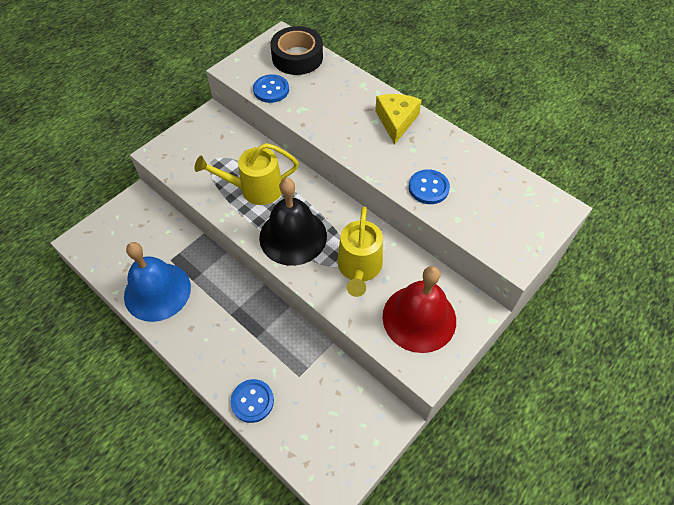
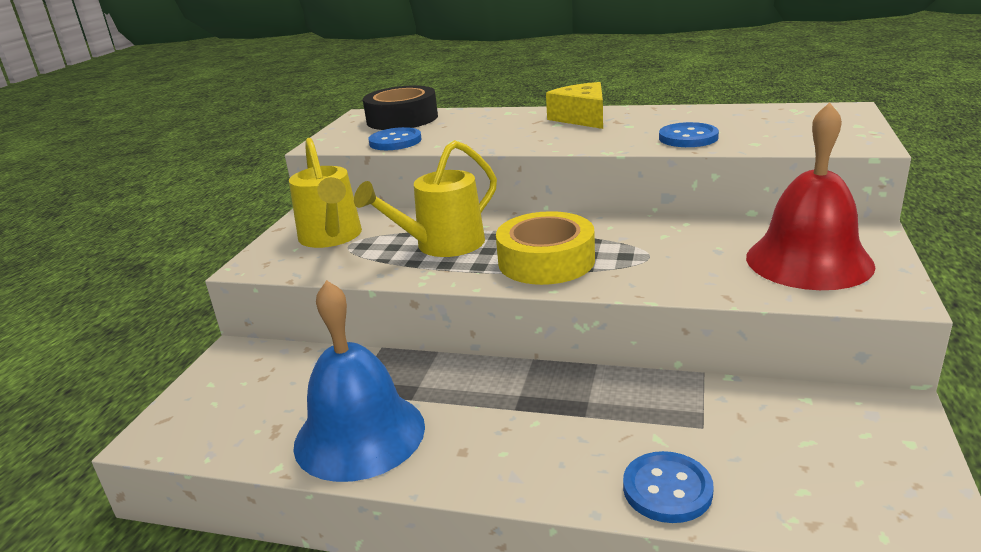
camera: 25 degrees left, 30 degrees down
(293, 236) = (546, 261): black bell -> yellow tape
(359, 268) = (671, 253): yellow watering can -> yellow watering can (332, 237)

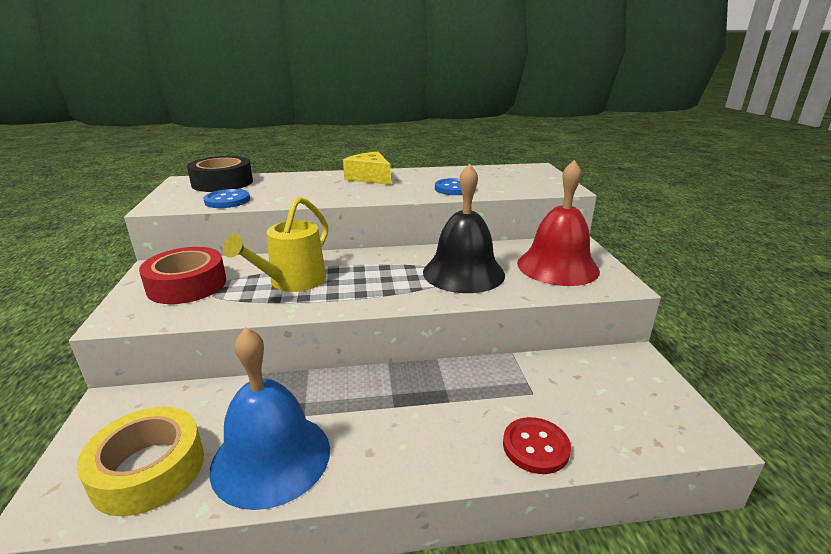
camera: 25 degrees left, 0 degrees up
(332, 237) = (187, 285): yellow watering can -> red tape
(546, 261) = (383, 285): yellow tape -> yellow tape (148, 469)
(661, 255) = (463, 273): none -> black bell
(667, 489) = (535, 447): blue button -> red button

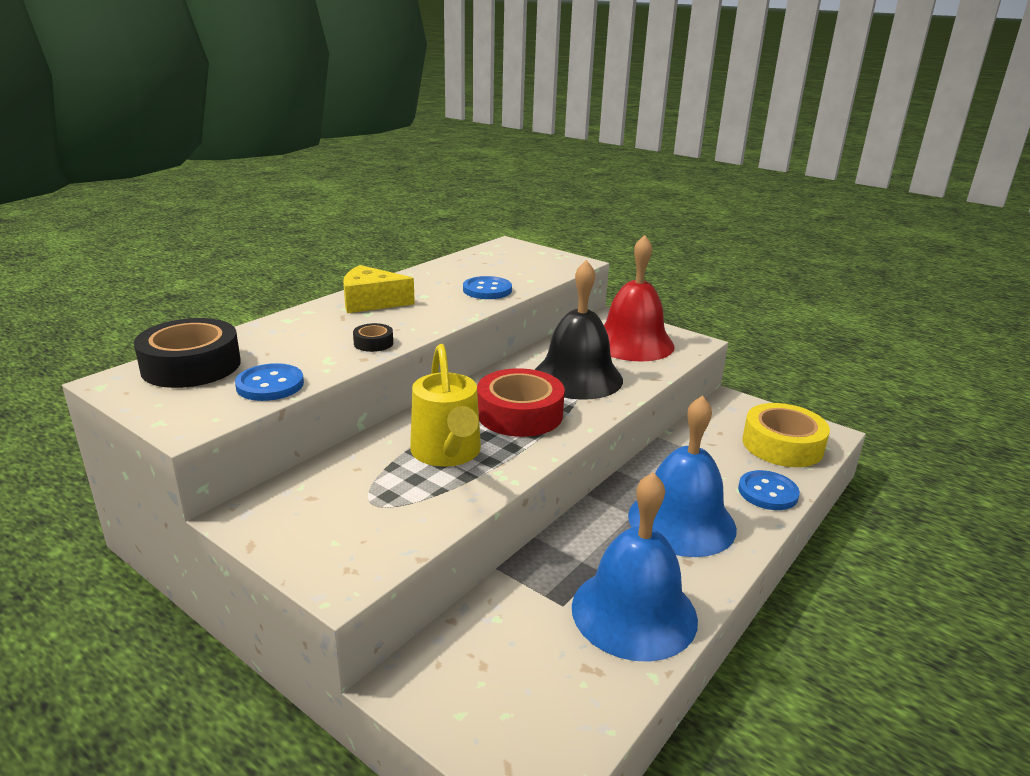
camera: 45 degrees left, 0 degrees up
(148, 469) = (560, 690): yellow tape -> yellow tape (782, 445)
(187, 285) = (337, 510): red tape -> red tape (519, 414)
(319, 197) = (373, 343): none -> black tape
(418, 421) = (681, 521): none -> blue bell
(535, 447) = (767, 492): red button -> blue button

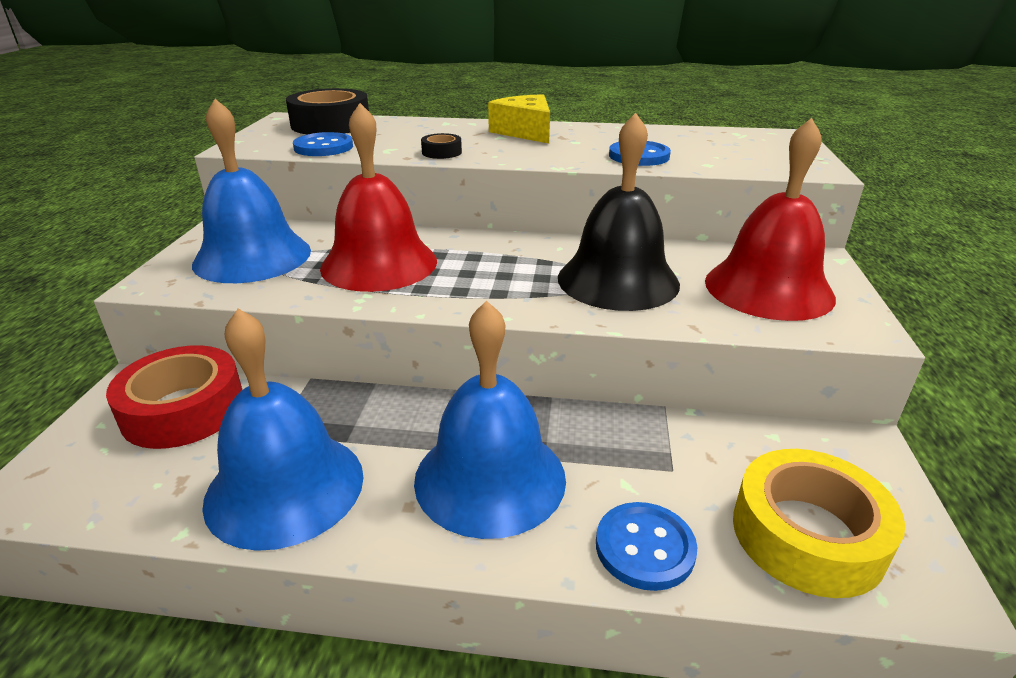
camera: 60 degrees right, 5 degrees up
(350, 512) = (252, 256): none -> blue bell
(447, 452) = (379, 264): yellow watering can -> red bell
(519, 414) = (491, 273): red tape -> red tape (183, 409)

